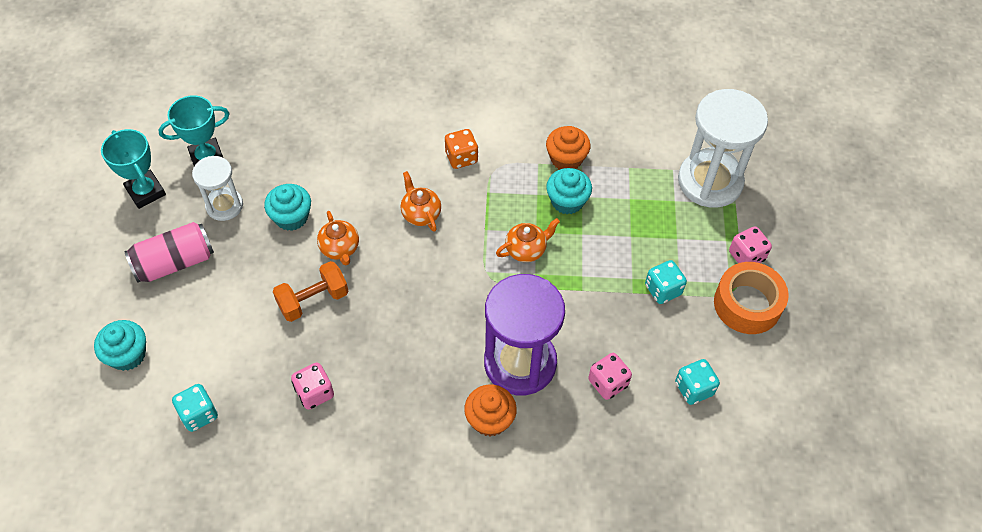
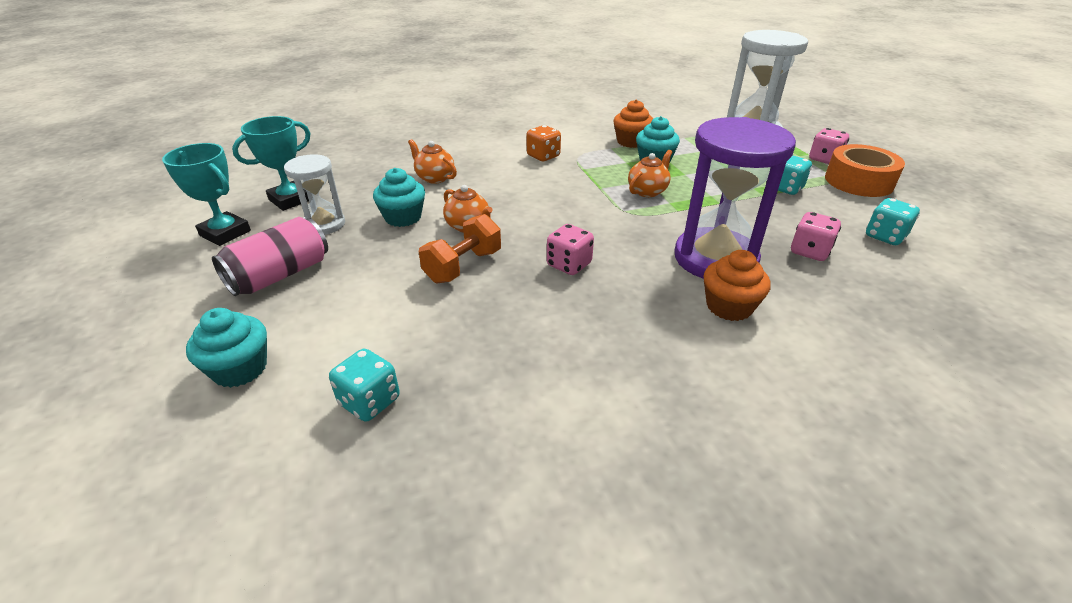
camera: 20 degrees left, 20 degrees down
(315, 393) = (515, 338): pink dice -> pink dice (569, 265)
(421, 214) = (533, 191): orange teapot -> orange teapot (434, 178)

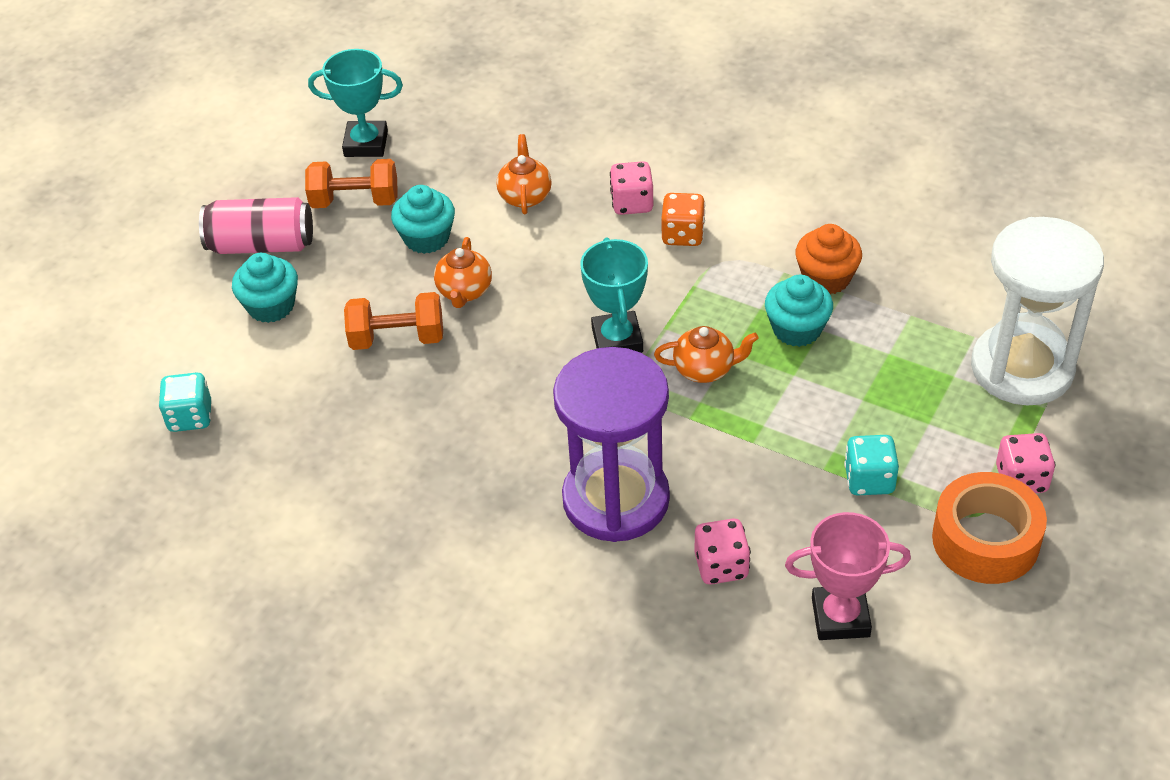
camera: 50 degrees right, 10 degrees up
(225, 233) = (274, 159): turquoise trophy -> turquoise trophy (617, 340)
(240, 369) = (150, 325): turquoise cupcake -> turquoise cupcake (271, 306)
(324, 224) = (355, 201): white hourglass -> orange dumbbell
(569, 265) = (480, 404): pink dice -> pink dice (632, 203)
(729, 306) = (536, 551): orange cupcake -> none
(885, 236) = (840, 617): turquoise dice -> pink trophy

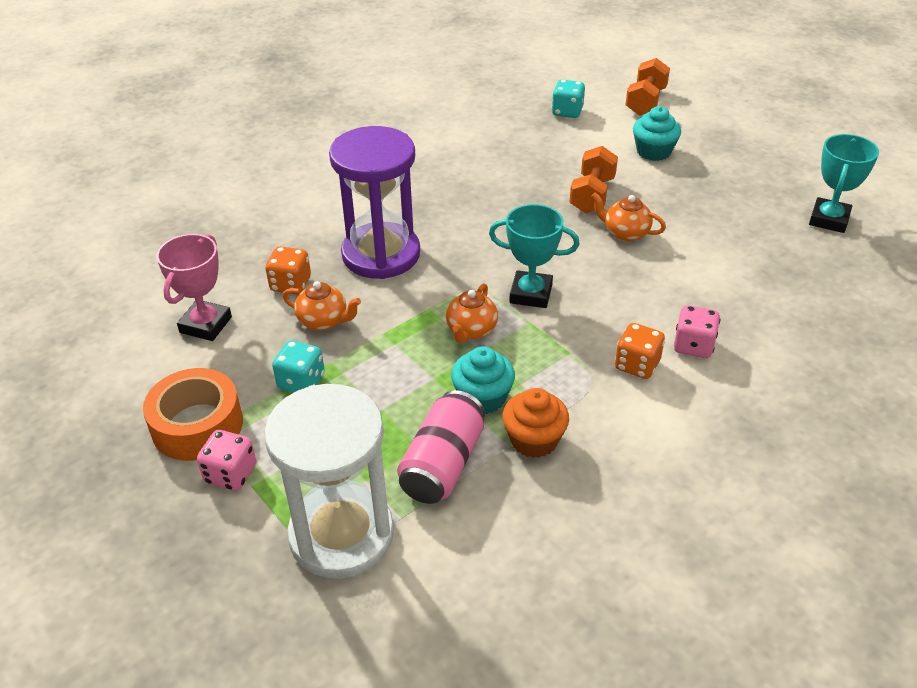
camera: 110 degrees right, 5 degrees down
(261, 245) = (721, 156): pink can -> pink can (443, 464)
(355, 201) = (755, 202): orange dumbbell -> orange dumbbell (645, 102)
(426, 238) = (696, 227): turquoise cupcake -> none
(525, 196) = (728, 287): orange teapot -> orange teapot (324, 321)
(721, 566) = (290, 284): pink dice -> orange dice

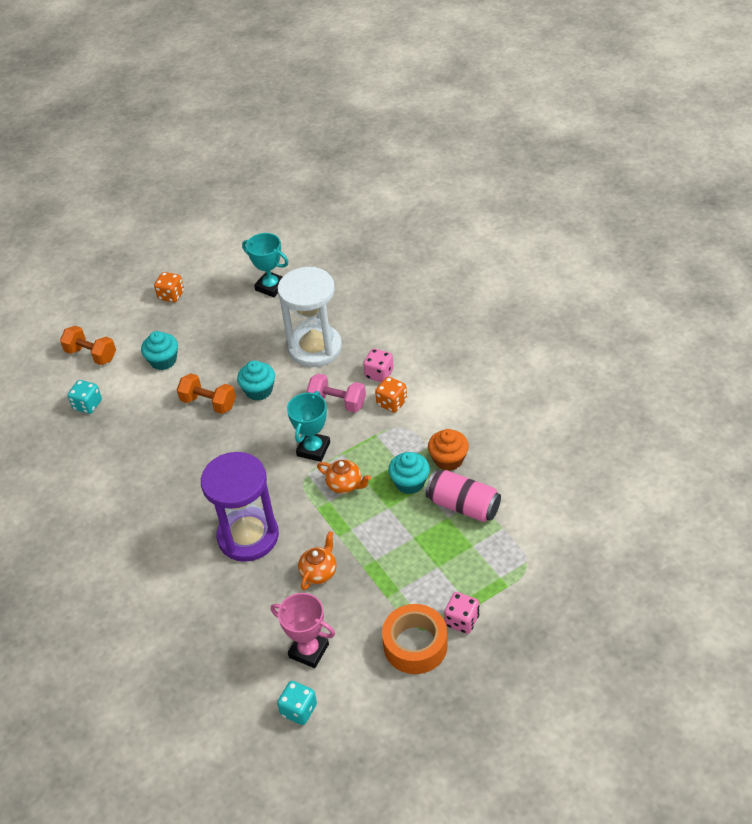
camera: 80 degrees left, 5 degrees up
(290, 284) = (272, 595): orange dice -> orange dice (171, 295)
(301, 382) = (381, 584): turquoise dice -> turquoise dice (299, 710)
(341, 534) = (514, 558): white hourglass -> white hourglass (315, 348)
(622, 308) = (337, 402): none -> pink dumbbell
(625, 233) = (259, 390): orange teapot -> turquoise cupcake

